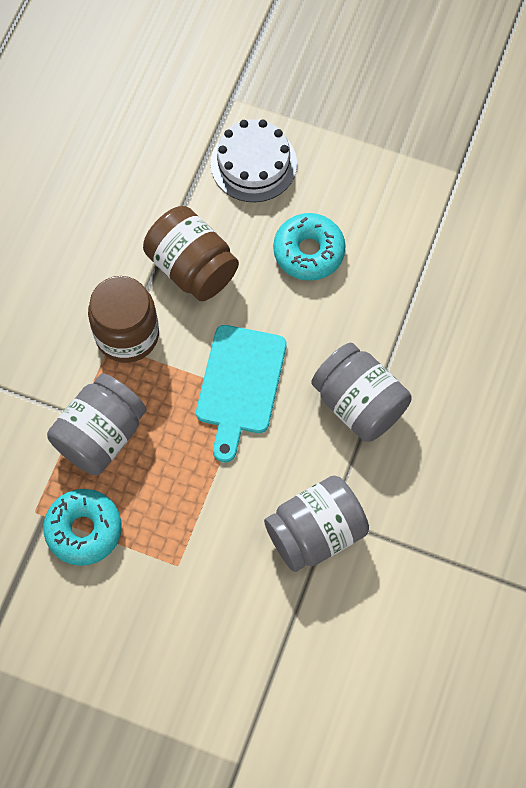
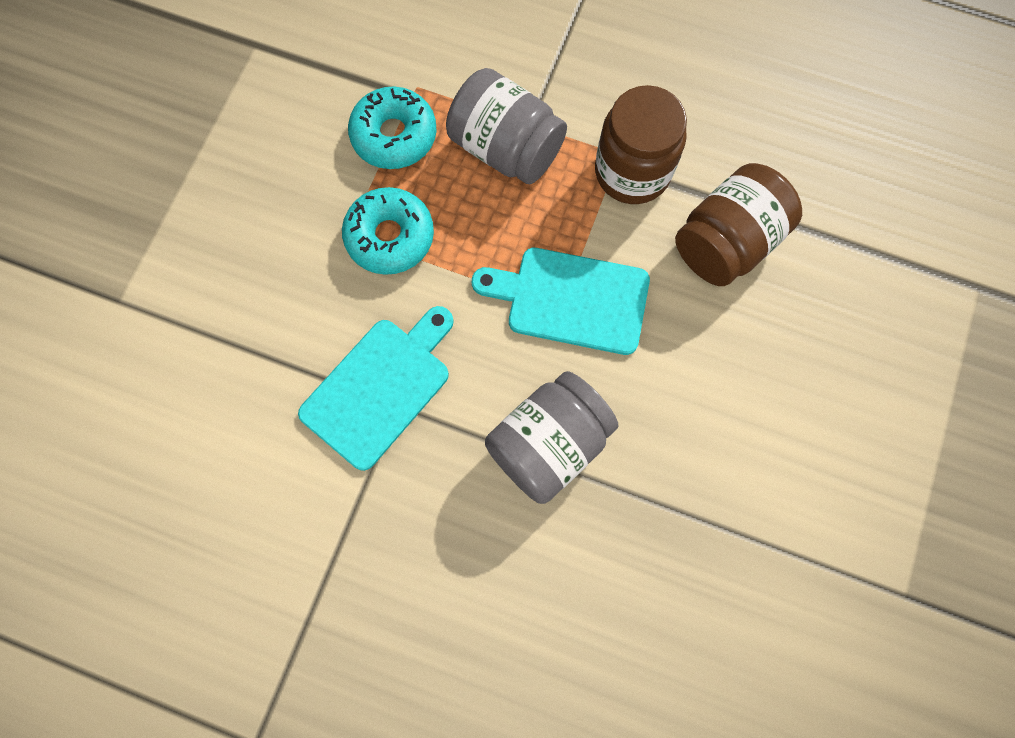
camera: 90 degrees right, 5 degrees up
(253, 163) = (883, 315): white cake -> none
(308, 252) = (760, 384): turquoise donut -> turquoise donut (390, 237)
(315, 532) = (380, 388): grey jar -> turquoise cutting board

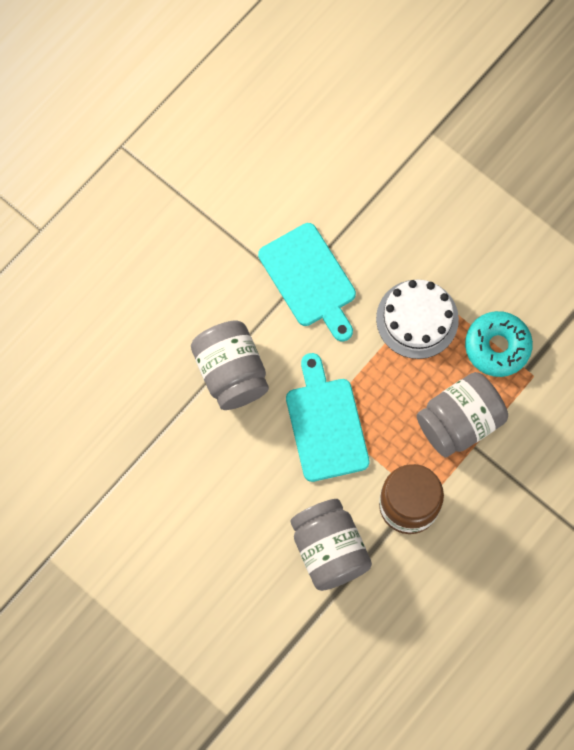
camera: 110 degrees right, 0 degrees up
(390, 237) = (417, 319): turquoise donut -> white cake
(571, 299) = (326, 424): turquoise cutting board -> turquoise cutting board turned 45 degrees counterclockwise
(727, 242) = (329, 550): brown jar -> grey jar

